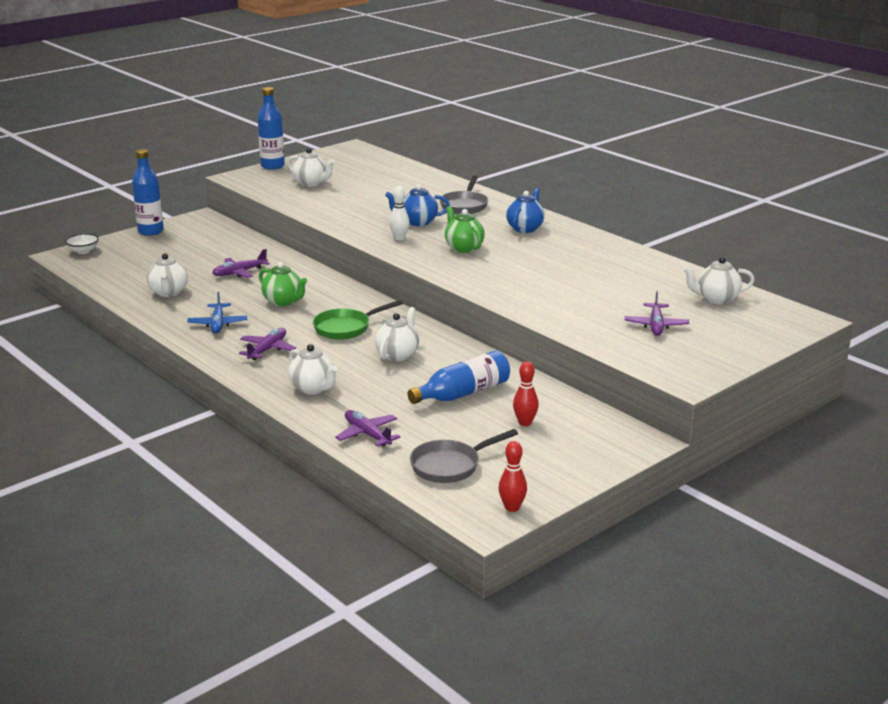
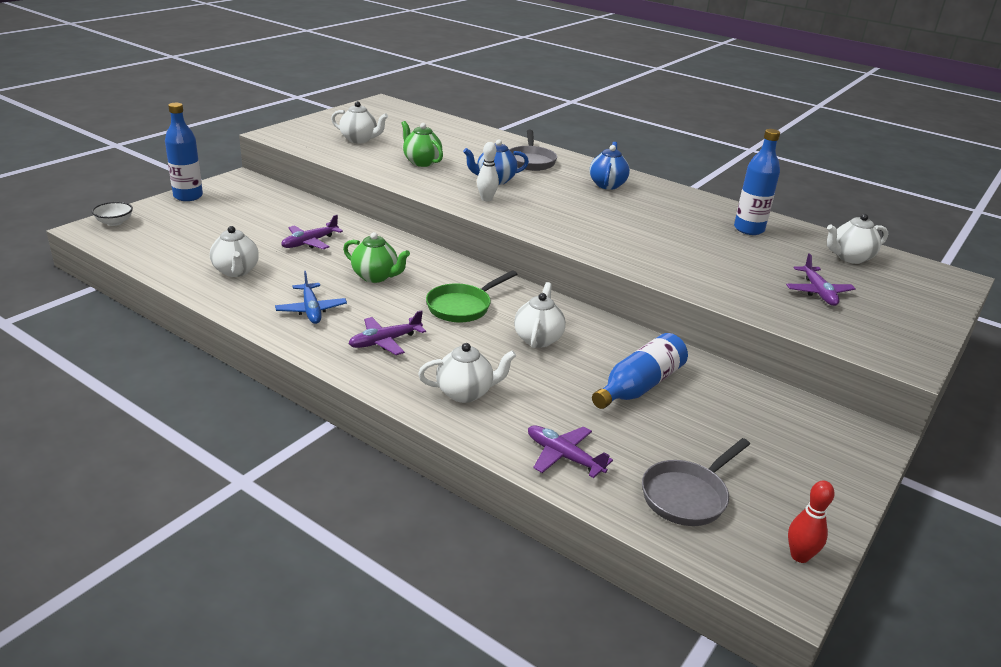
camera: 15 degrees left, 5 degrees up
(267, 349) = (385, 341): purple plane -> purple plane turned 135 degrees counterclockwise
(272, 166) = (308, 122): blue bottle -> blue bottle (749, 229)
(313, 388) = (465, 393): white teapot -> white teapot turned 45 degrees counterclockwise
(463, 248) = (560, 208): green teapot -> green teapot (421, 162)
(525, 423) = (731, 422): red bowling pin -> none

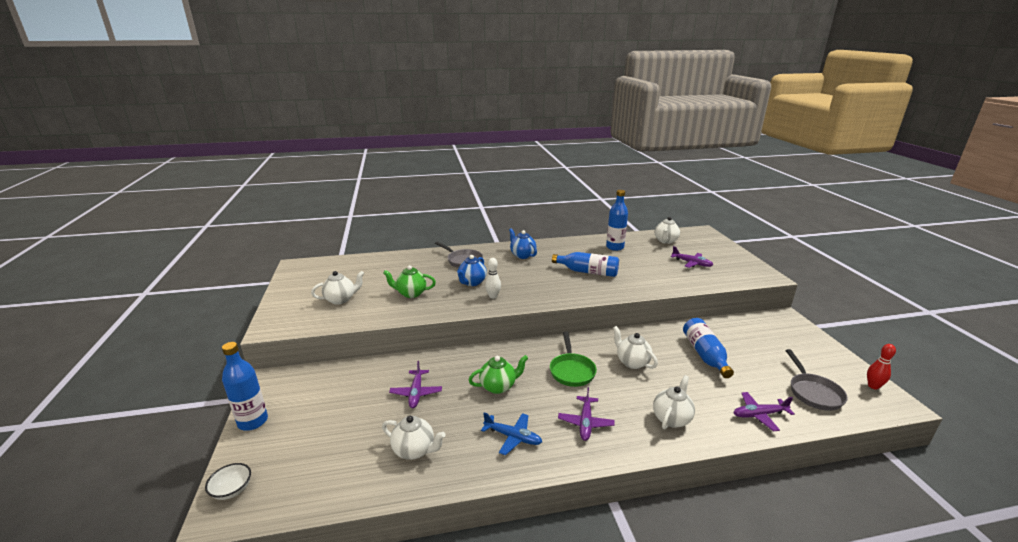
camera: 45 degrees left, 5 degrees down
(643, 231) = (588, 272): none -> blue bottle

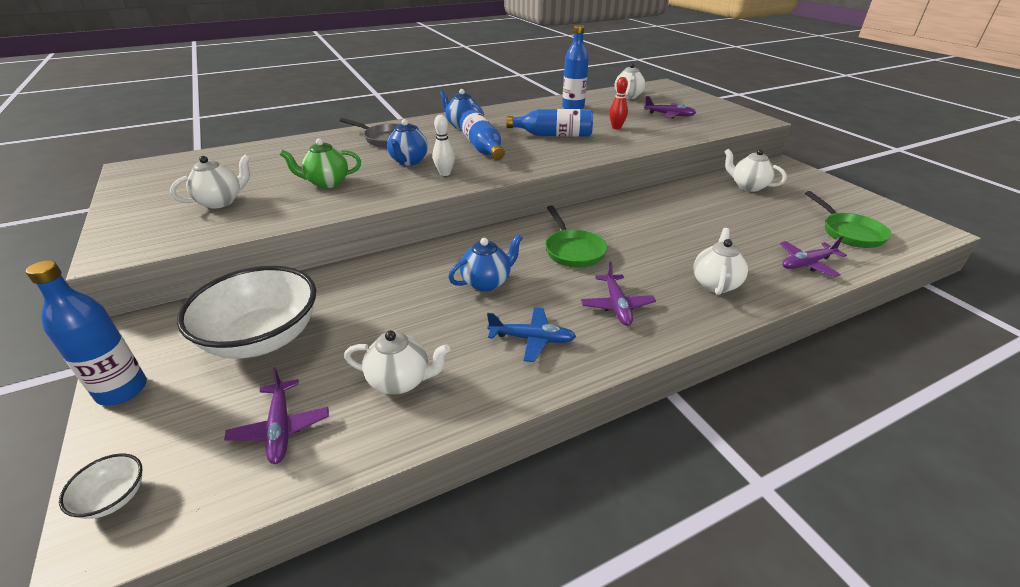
camera: 15 degrees left, 10 degrees up
(340, 402) = (263, 338): none -> white bowl
(416, 393) = (375, 308): purple plane -> purple plane (281, 428)
(498, 386) = (487, 282): green teapot -> blue teapot
(632, 362) = (640, 230): white teapot -> white teapot (748, 186)
(705, 355) = (718, 211): blue bottle -> blue bottle (482, 148)
(813, 392) = (849, 232): grey pan -> green pan
(873, 386) = (902, 217): red bowling pin -> red bowling pin (616, 127)

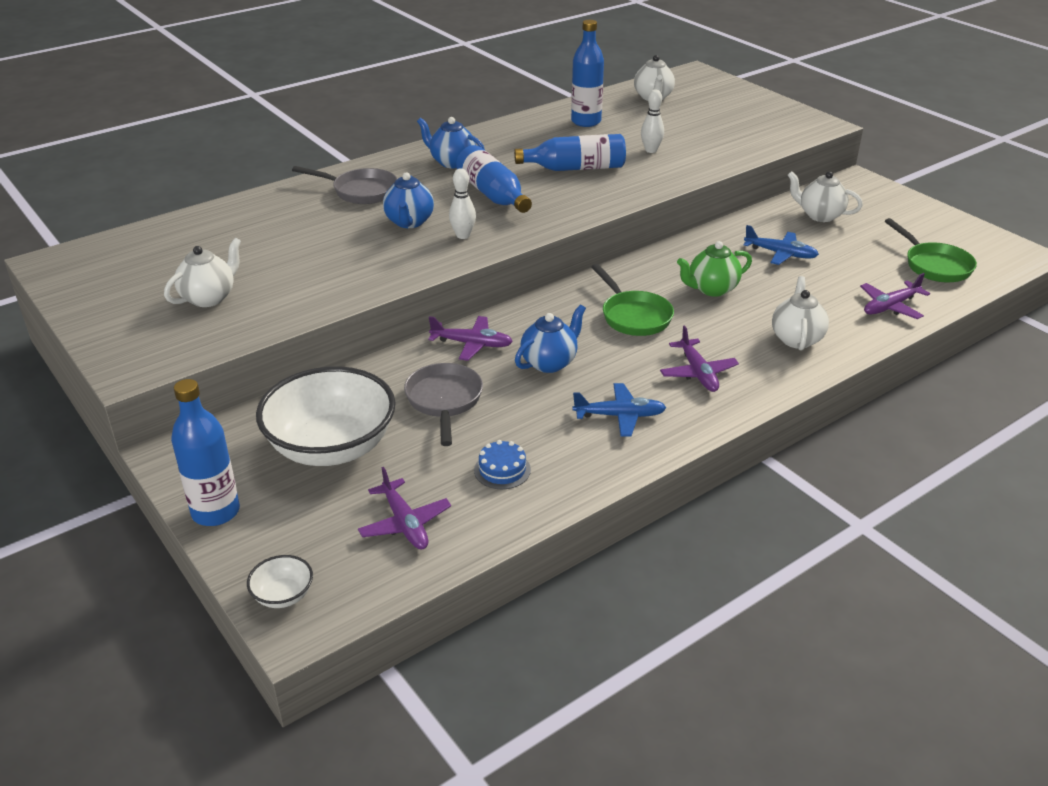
camera: 10 degrees left, 0 degrees up
(327, 183) = (324, 261): green teapot -> green teapot (712, 289)
(381, 307) = (444, 401): none -> grey pan
(400, 381) = (502, 470): white teapot -> blue cake
(616, 127) = (651, 150): red bowling pin -> white bowling pin
(669, 115) = (712, 125): purple plane -> purple plane (472, 344)
(710, 212) = (780, 254): none -> blue plane

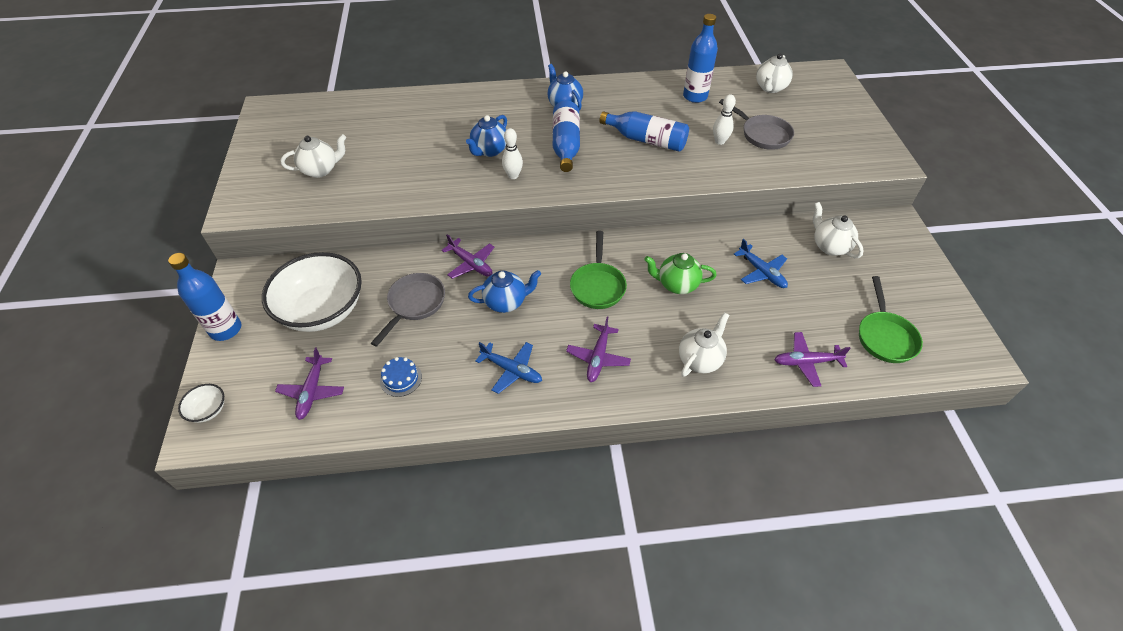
camera: 30 degrees right, 15 degrees up
(360, 191) = (483, 111): grey pan -> grey pan (762, 134)

